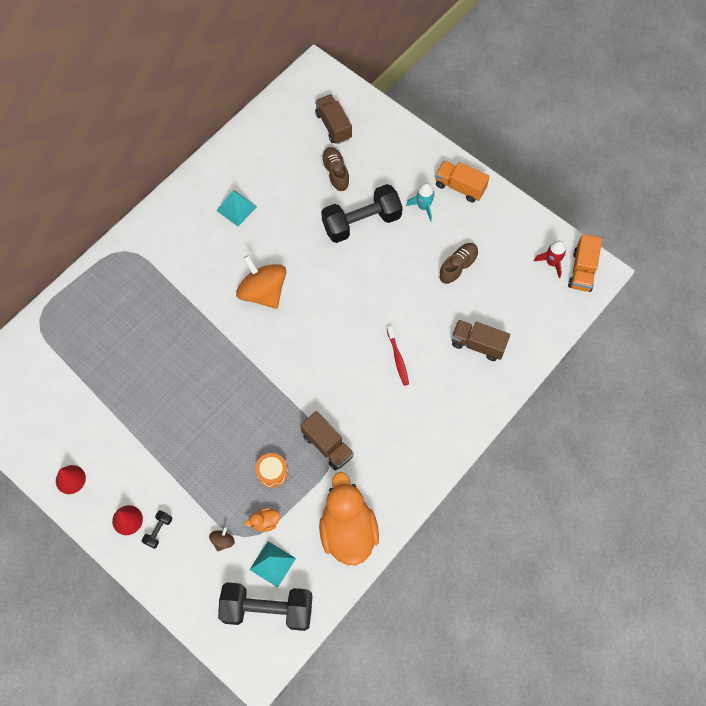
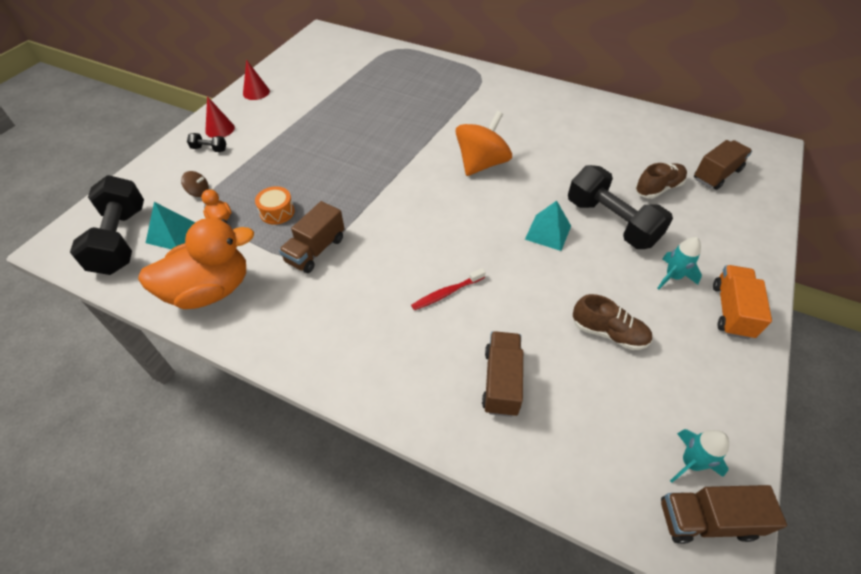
camera: 75 degrees right, 15 degrees down
(236, 208) = (565, 127): turquoise pyramid -> turquoise pyramid (548, 232)
(551, 263) = (690, 463): red rocket -> turquoise rocket
(582, 270) = (706, 519): orange truck -> brown truck

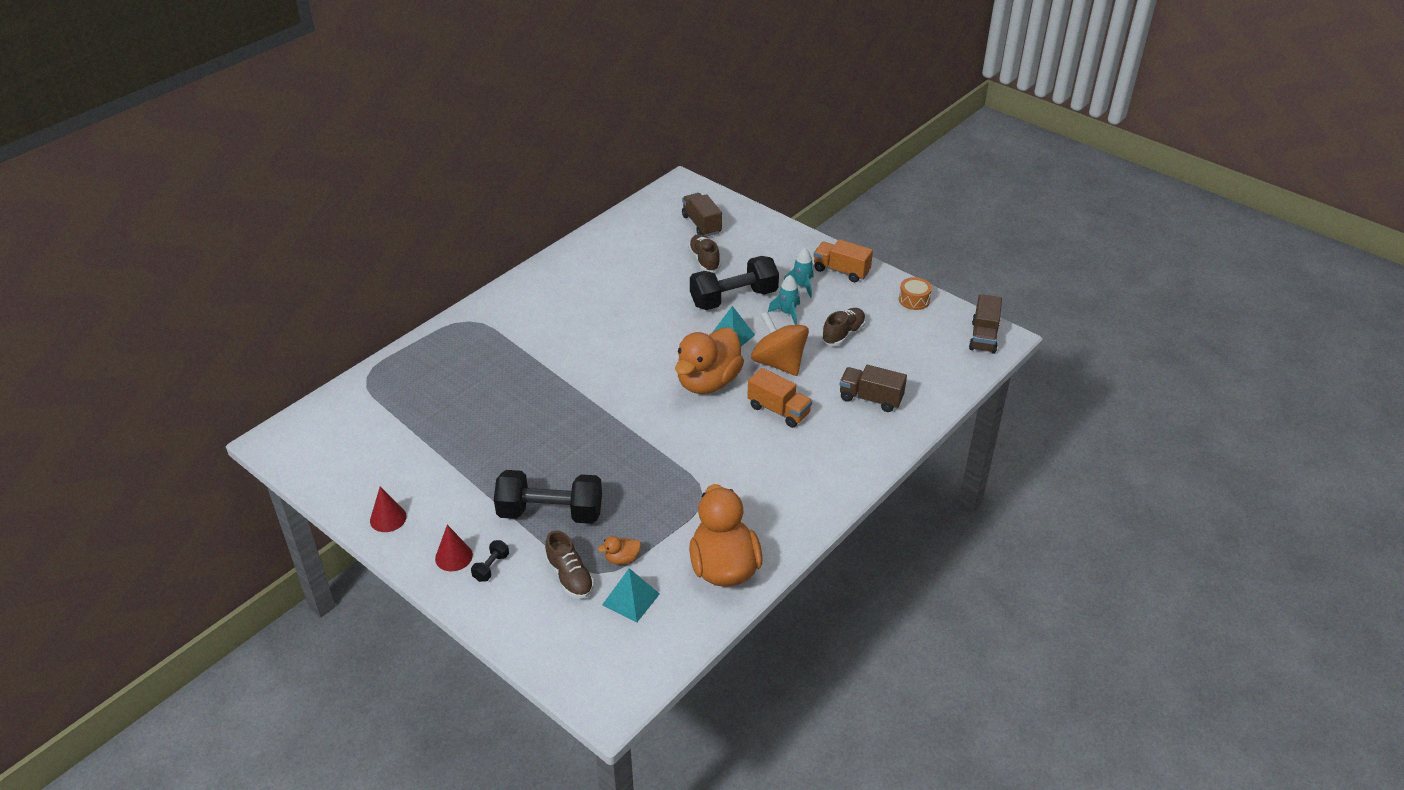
camera: 75 degrees left, 10 degrees down
(121, 240) = (623, 644): black dumbbell -> black dumbbell (550, 513)
(199, 192) = (570, 577): brown spinning top -> brown shoe
(277, 212) = (631, 512): orange drum -> orange drum (914, 300)
(315, 250) = (697, 487): brown truck -> none
(446, 293) = (778, 410): red toothbrush -> orange truck
(468, 228) = (708, 382): none -> orange duck
(481, 164) = (623, 354): orange spinning top -> orange spinning top (778, 363)
(690, 463) = (948, 331): turquoise rocket -> turquoise rocket (787, 313)

